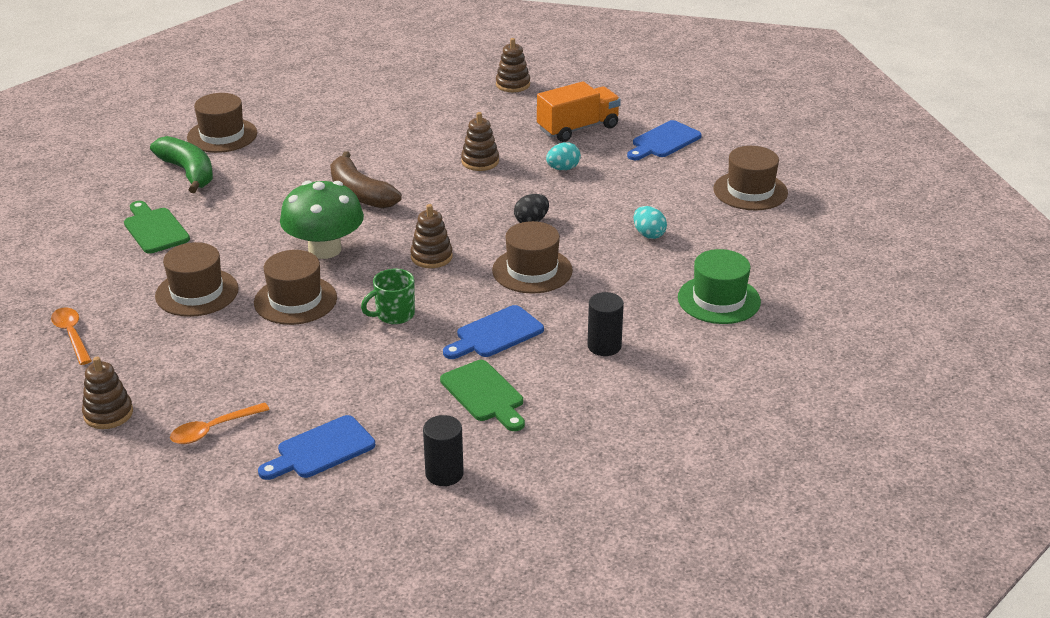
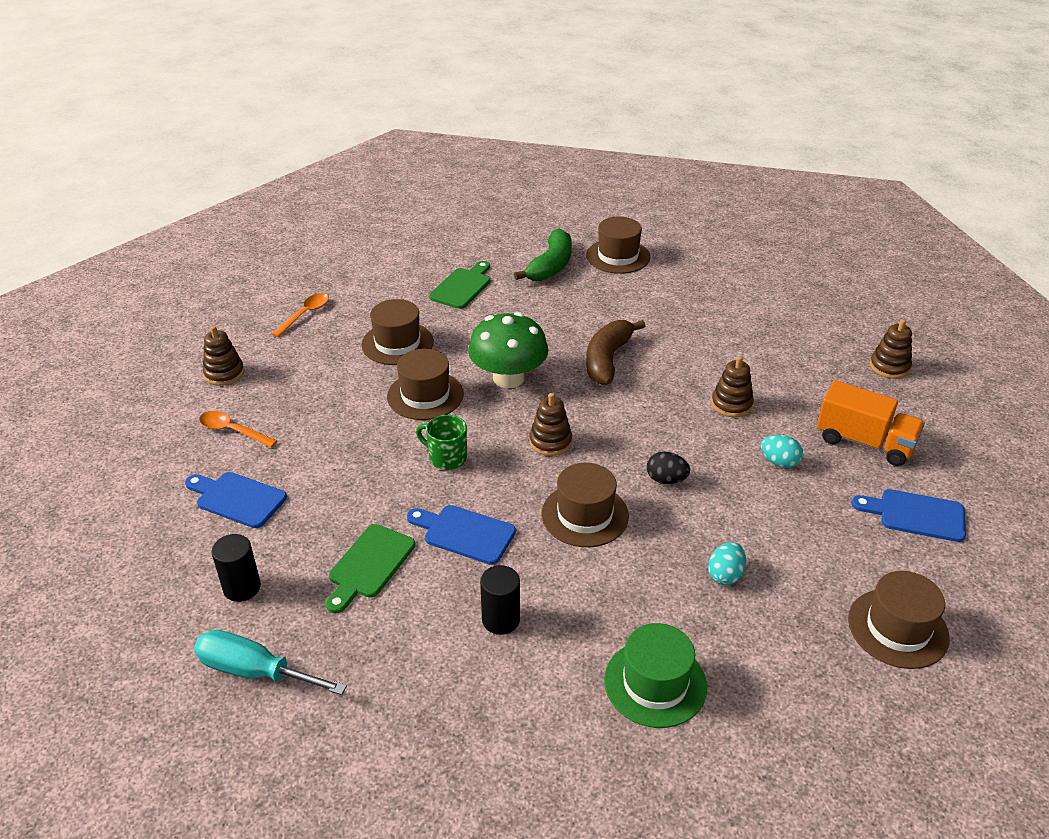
camera: 60 degrees right, 5 degrees up
(550, 489) = (255, 671): none -> turquoise screwdriver

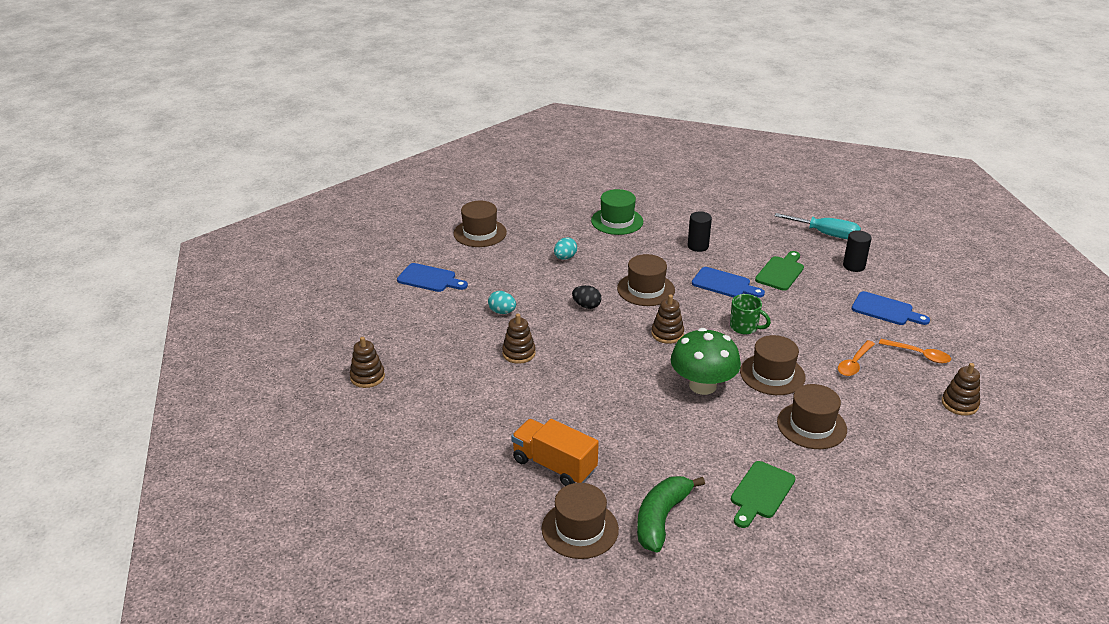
camera: 175 degrees left, 5 degrees down
(305, 314) = (919, 465): orange spoon -> orange spoon (854, 363)
(607, 359) = (613, 398): brown banana -> none
(864, 442) = (432, 321): orange truck -> orange truck (554, 465)

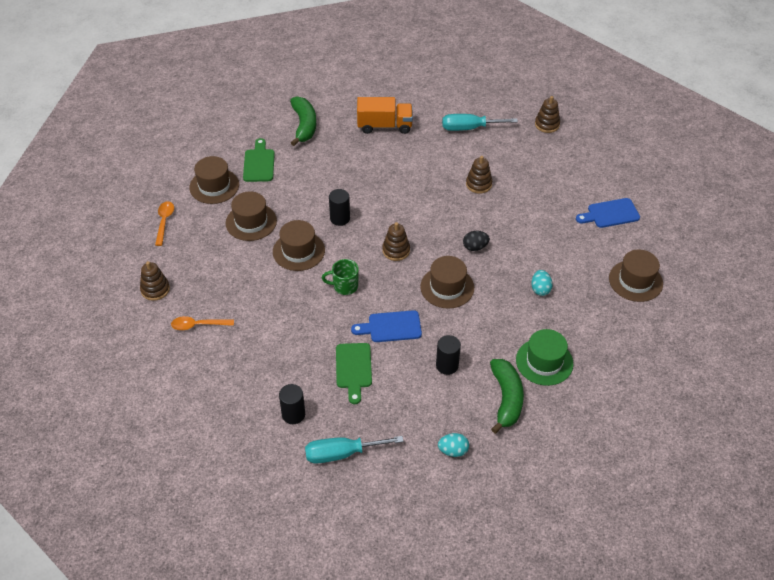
camera: 145 degrees right, 15 degrees up
(456, 414) = (469, 128): none -> turquoise screwdriver
(502, 312) = (526, 211): turquoise egg -> turquoise egg (453, 451)
(580, 529) = (341, 102): brown hat -> brown hat (214, 186)
(669, 215) = (506, 399): none -> green banana
(702, 385) = (340, 218): green mushroom -> black cylinder
(854, 363) = (244, 291): orange spoon -> orange spoon (164, 222)
(885, 310) = (242, 366): blue cutting board -> none

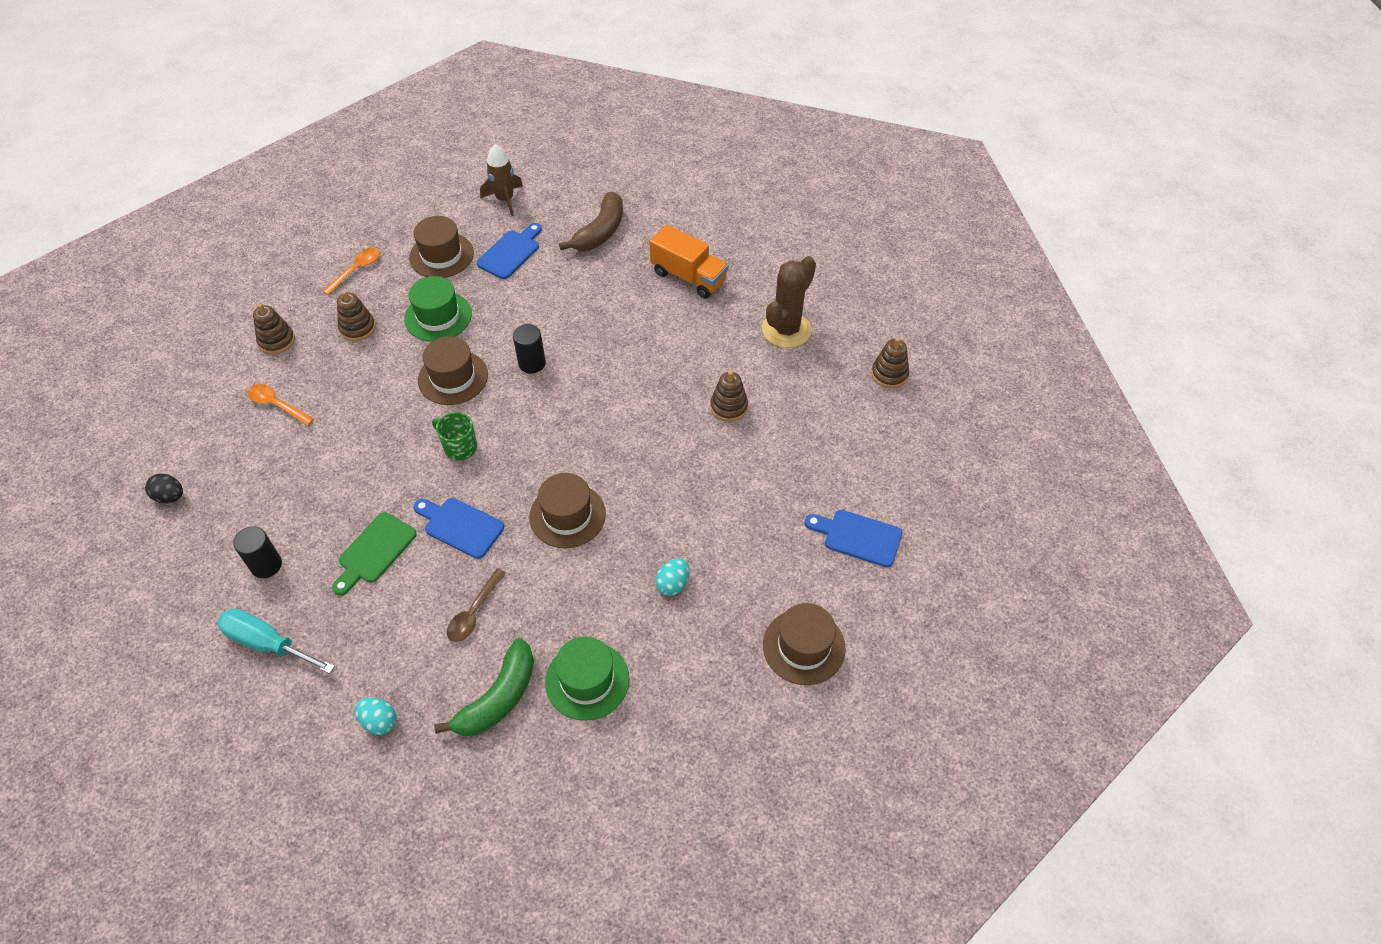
camera: 35 degrees right, 5 degrees up
(221, 134) = (505, 199): none -> brown rocket
(251, 222) = (438, 316): brown hat -> green hat
(259, 163) = (511, 253): green cutting board -> blue cutting board
(304, 125) = (600, 232): green banana -> brown banana
(396, 250) = (554, 436): brown stacking toy -> brown stacking toy (357, 328)
(447, 365) = (474, 612): black cylinder -> brown spoon
(469, 128) = (786, 329): turquoise screwdriver -> brown cactus
(475, 247) = (647, 484): black egg -> black egg (170, 496)

